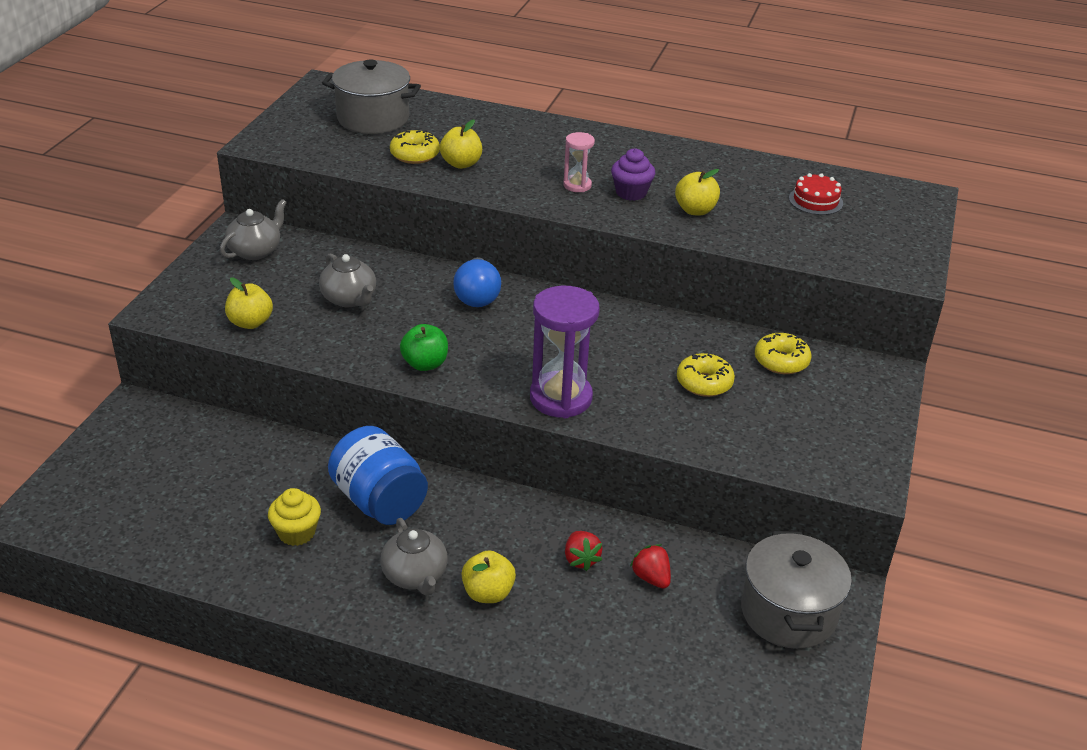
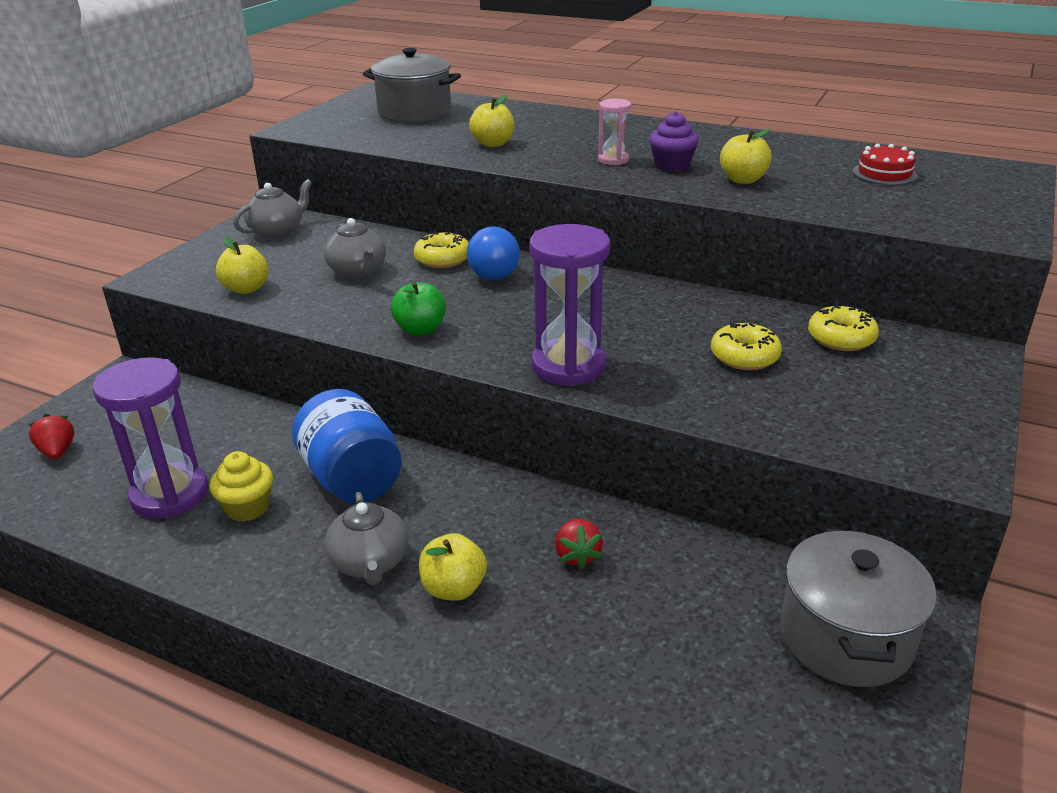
camera: 10 degrees right, 5 degrees down
(224, 524) = (170, 494): none -> purple hourglass
(415, 155) = (447, 137): yellow donut -> yellow donut (442, 259)
(651, 578) = (664, 583): red strawberry -> red strawberry (57, 452)

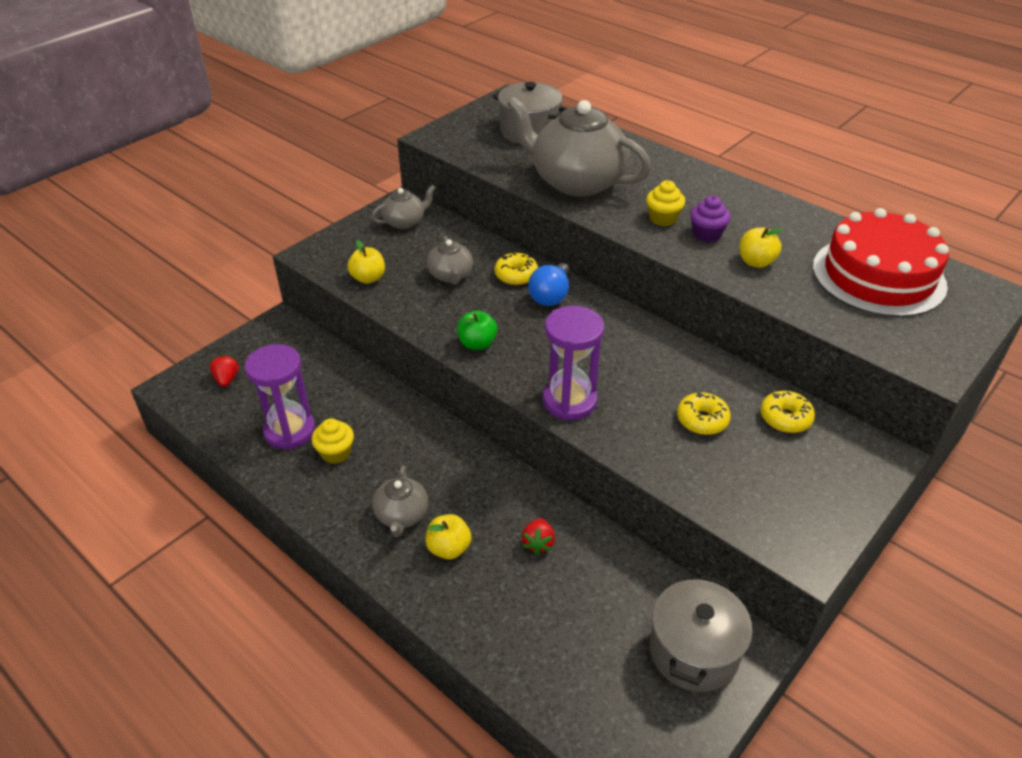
camera: 15 degrees right, 10 degrees up
(352, 479) = (409, 445): blue jar -> none
(493, 144) = (576, 182): yellow apple -> grey teapot
(613, 160) = (663, 218): pink hourglass -> yellow cupcake
(884, 173) = (878, 276): red cake -> red cake, size x2.50

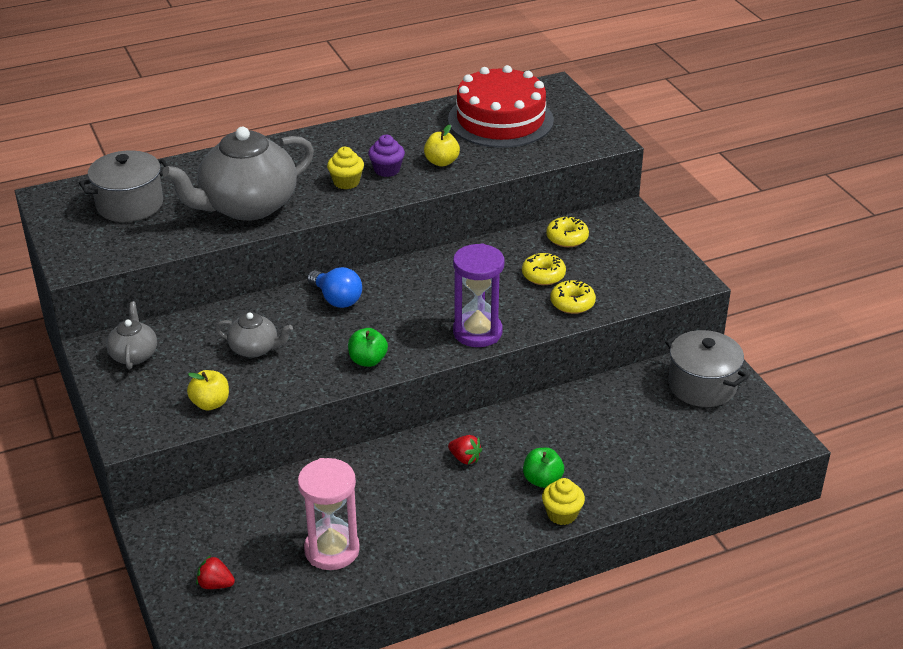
camera: 65 degrees left, 5 degrees down
(289, 431) = (332, 550): purple hourglass -> pink hourglass
(335, 453) = (385, 523): yellow cupcake -> yellow cupcake (562, 514)
(402, 515) = (490, 499): grey teapot -> none
(449, 548) = (542, 480): yellow apple -> green apple
(516, 275) = (289, 309): yellow donut -> yellow donut (572, 303)
(538, 543) = (566, 428): red strawberry -> red strawberry (465, 458)

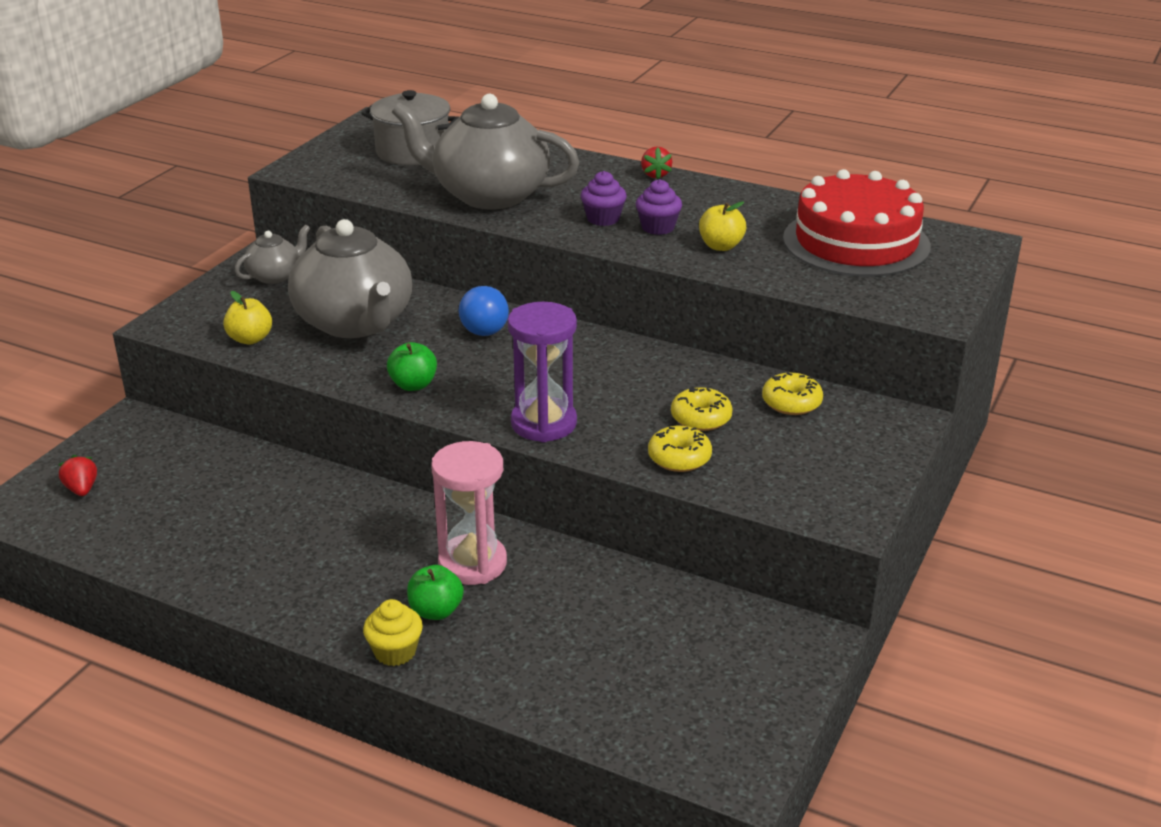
camera: 50 degrees right, 5 degrees down
(255, 349) = (355, 323): grey teapot -> grey teapot, size x2.09
(332, 550) = (189, 529): pink hourglass -> pink hourglass (472, 563)
(346, 182) = (603, 219): yellow cupcake -> purple cupcake
(465, 458) = (411, 543): red strawberry -> red strawberry (655, 175)
(702, 386) = (750, 654): grey pot -> none

